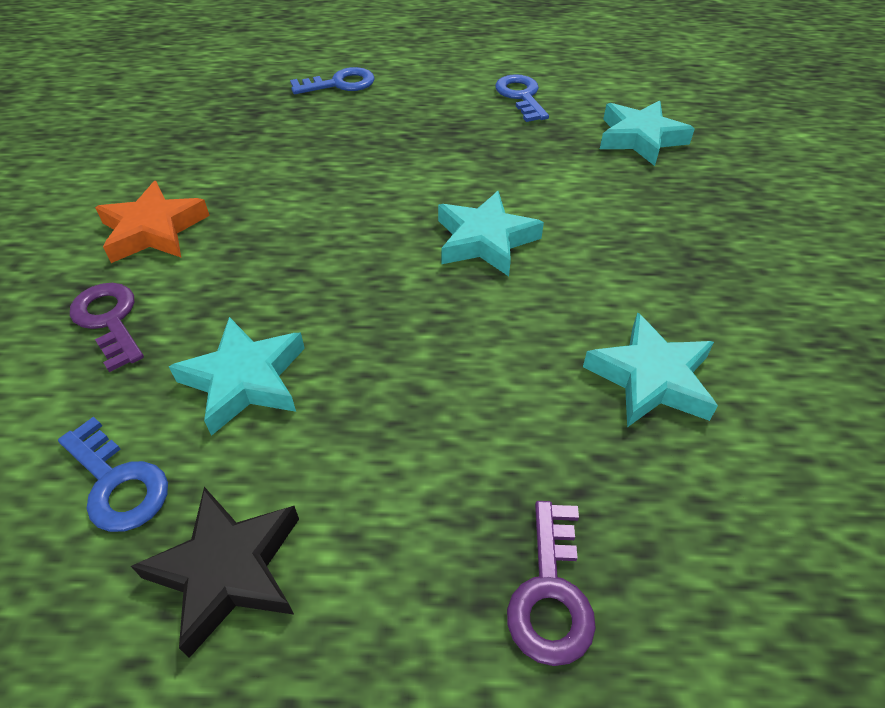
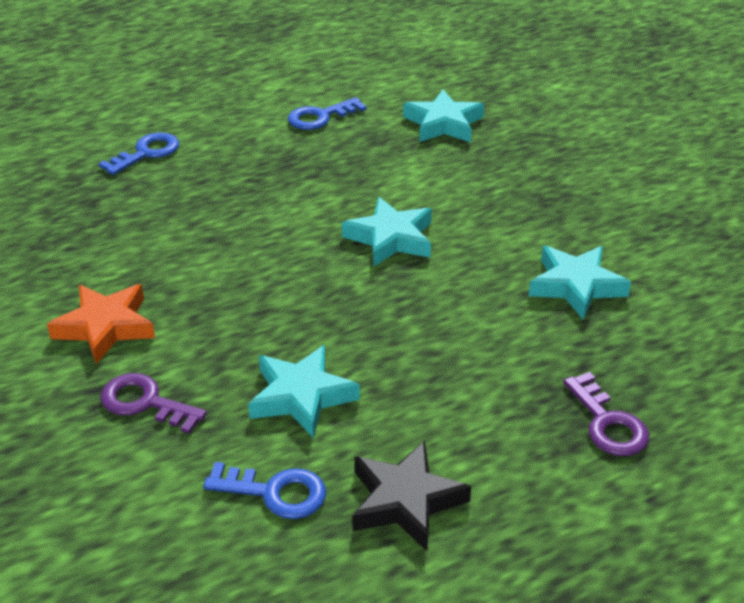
camera: 30 degrees left, 10 degrees down
(521, 96) = (320, 117): blue key -> blue key turned 75 degrees counterclockwise

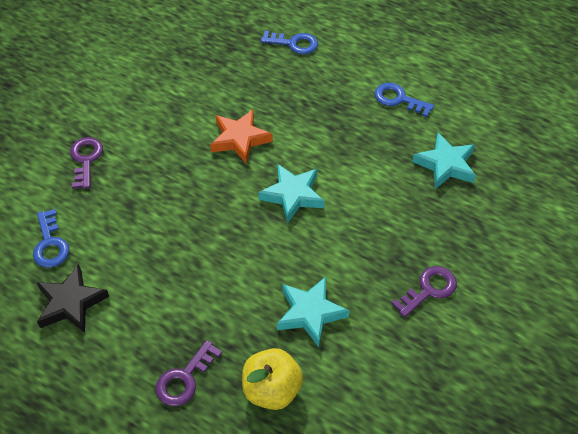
camera: 60 degrees right, 15 degrees up
(106, 327) = (132, 113): orange star -> orange star (240, 139)
(301, 396) = (126, 220): turquoise star -> none
(600, 195) = (429, 289): none -> purple key
(665, 352) = (272, 389): none -> yellow apple

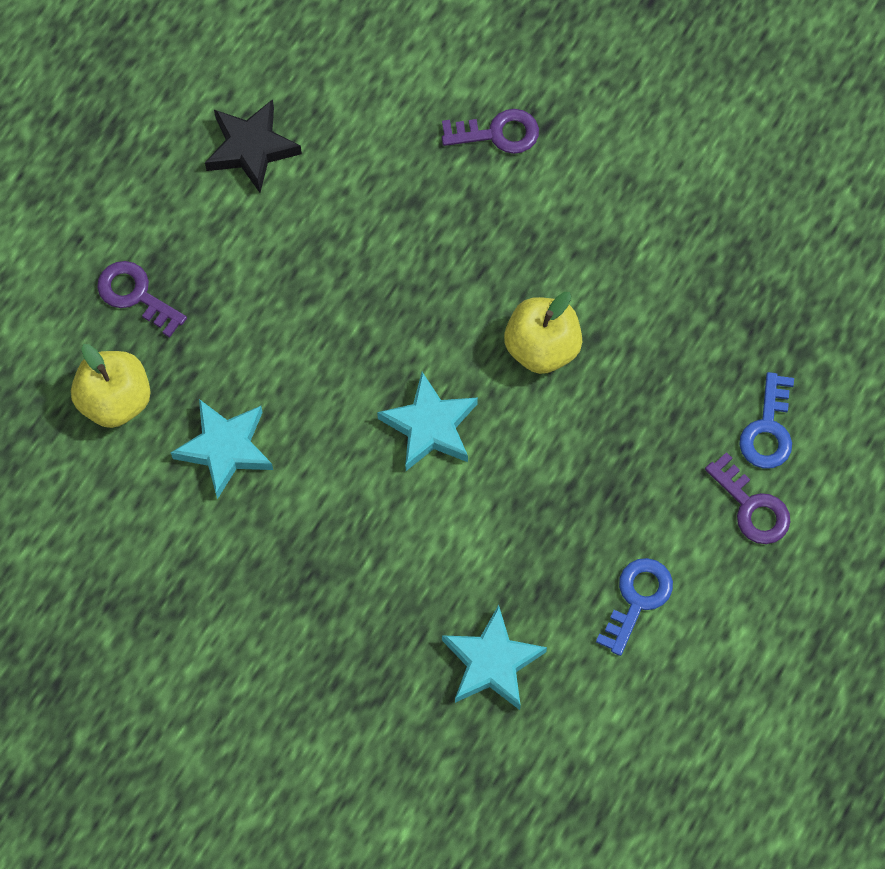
camera: 90 degrees right, 15 degrees up
(50, 244) = (345, 109): blue key -> none
(240, 139) = (542, 347): orange star -> yellow apple
(429, 289) = (258, 612): purple key -> purple key (752, 507)

